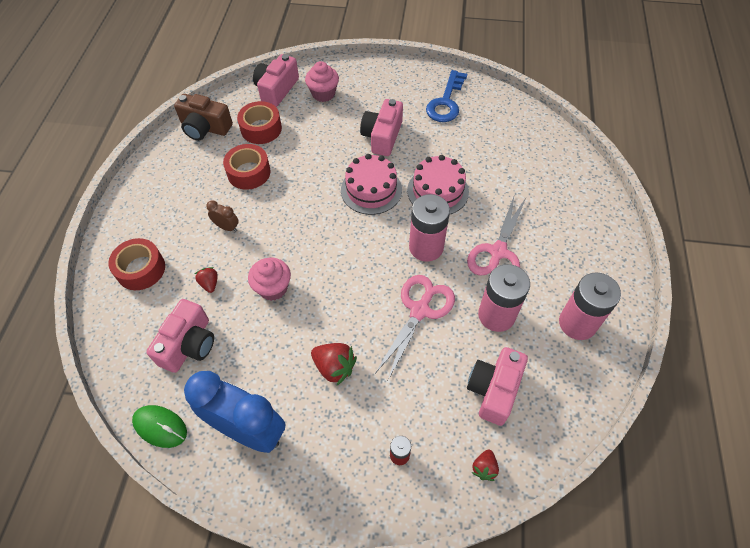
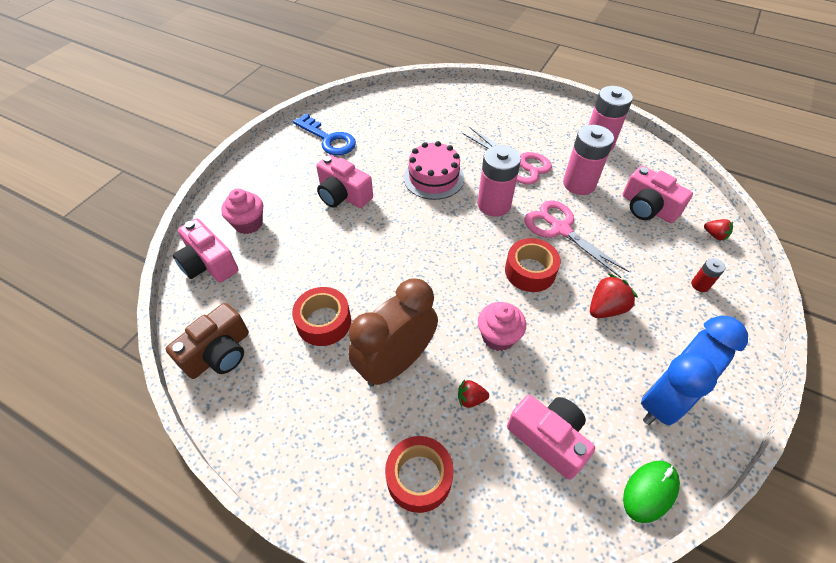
camera: 70 degrees left, 5 degrees down
(227, 227) = (395, 363): brown clock -> brown clock, size x2.43
(261, 129) = (262, 294): red tape -> red tape (530, 271)
(371, 190) = (407, 223): pink cake -> none

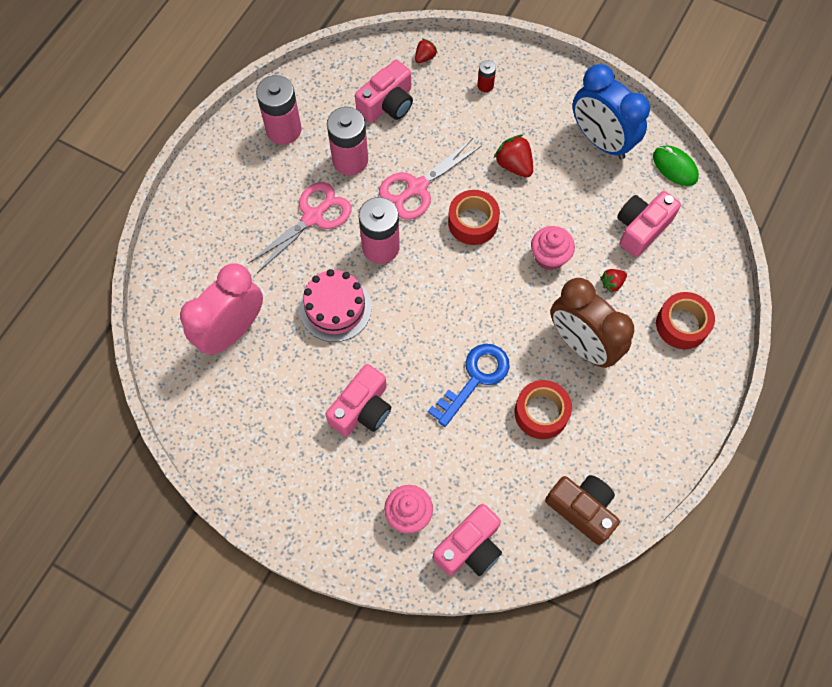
camera: 90 degrees left, 15 degrees up
(329, 139) = (256, 436): blue key -> blue key (475, 378)
(413, 124) = (232, 331): none -> pink clock
(470, 399) = (612, 283): red strawberry -> red strawberry turned 60 degrees clockwise

